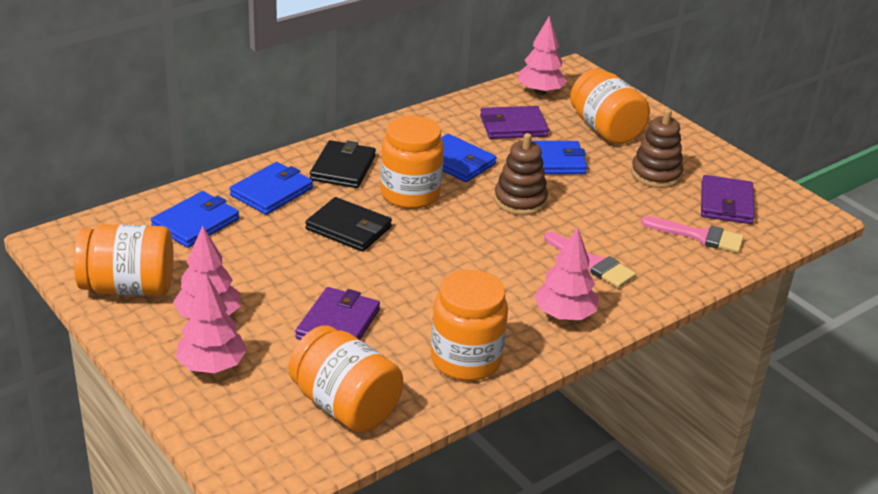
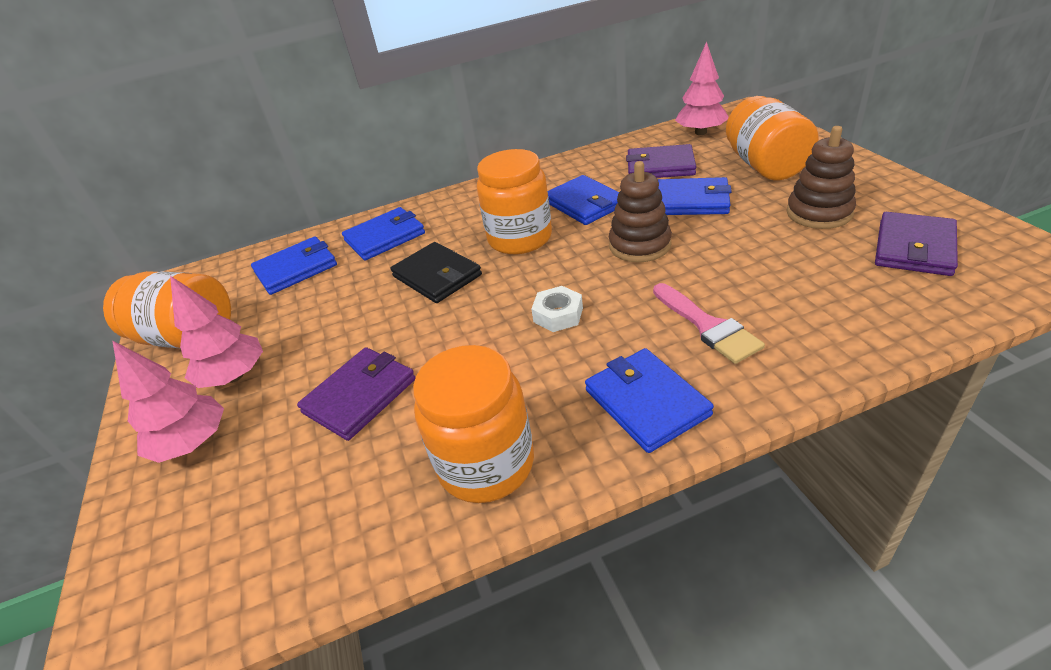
camera: 25 degrees right, 5 degrees up
(343, 168) = (466, 212): black wallet -> none
(345, 406) = (297, 524): orange jar -> none
(474, 258) = (558, 315): none -> white nut
(564, 315) = (646, 402): pink tree -> blue wallet
(699, 236) = (869, 292): pink brush -> none

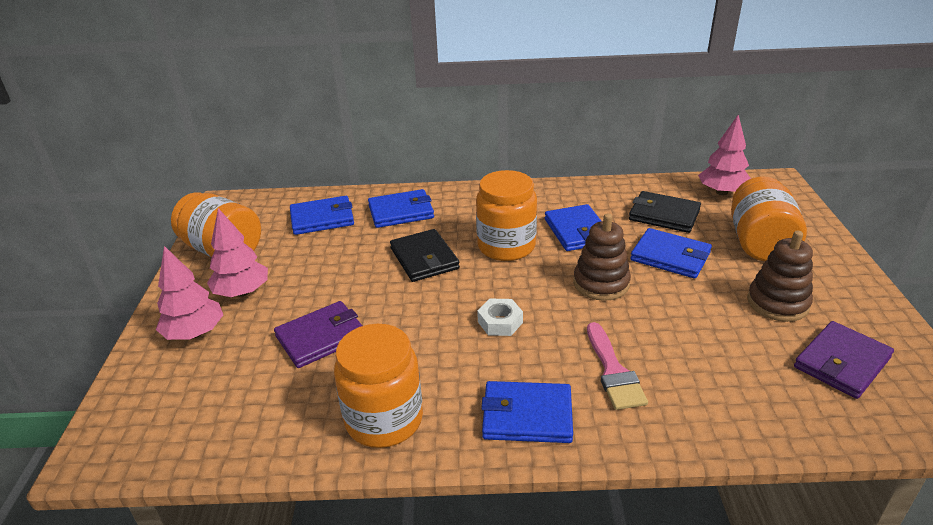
camera: 15 degrees right, 5 degrees down
(646, 402) = (527, 415): blue wallet -> blue wallet turned 75 degrees counterclockwise
(660, 166) = (664, 215): purple wallet -> black wallet

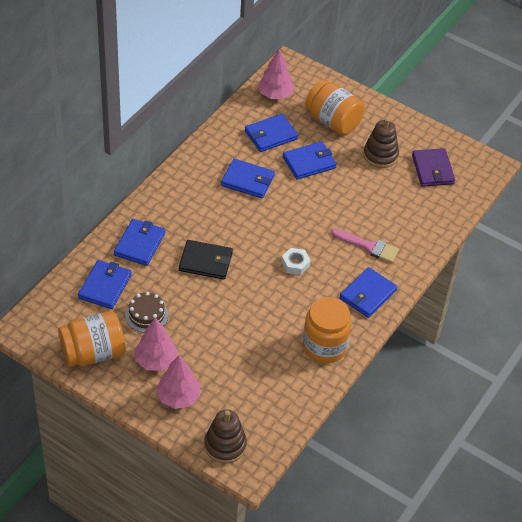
camera: 60 degrees left, 15 degrees up
(306, 257) = (146, 315): none -> brown cake
(321, 337) = (237, 342): purple wallet -> none
(506, 246) = (231, 219): orange jar -> none
(601, 283) = (303, 205): brown stacking toy -> brown stacking toy (225, 445)
(664, 215) = (271, 135): black wallet -> blue wallet

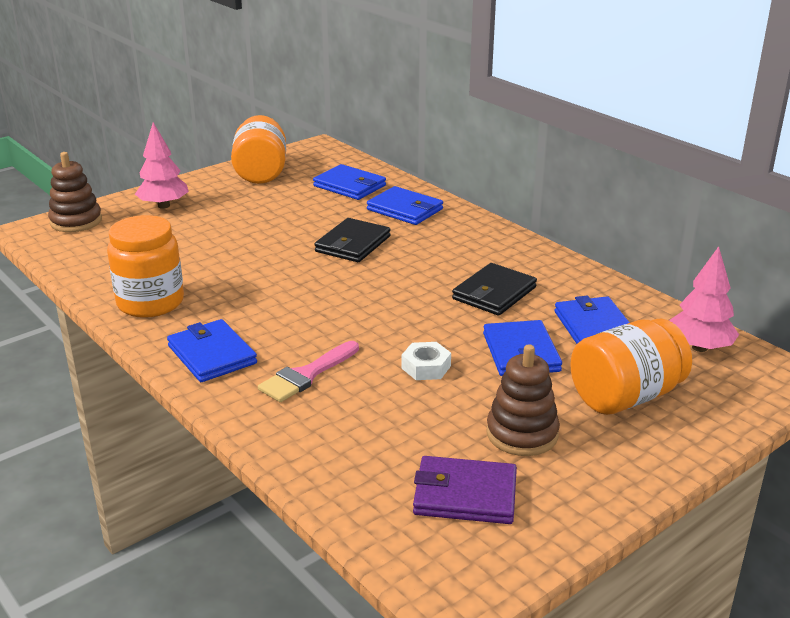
camera: 110 degrees right, 20 degrees down
(146, 315) = (292, 202): brown cake -> none
(156, 361) = (223, 200): pink tree -> none
(248, 180) = (494, 293): blue wallet -> black wallet
(295, 264) = (310, 305): white nut -> white nut (426, 367)

